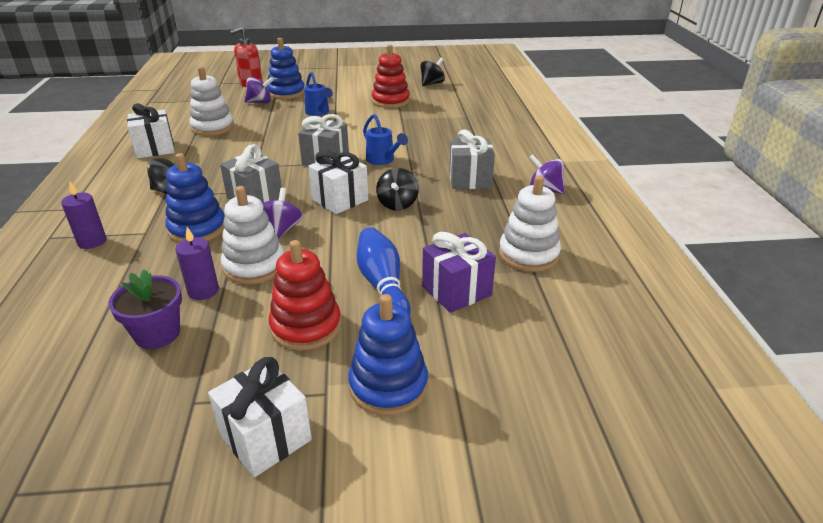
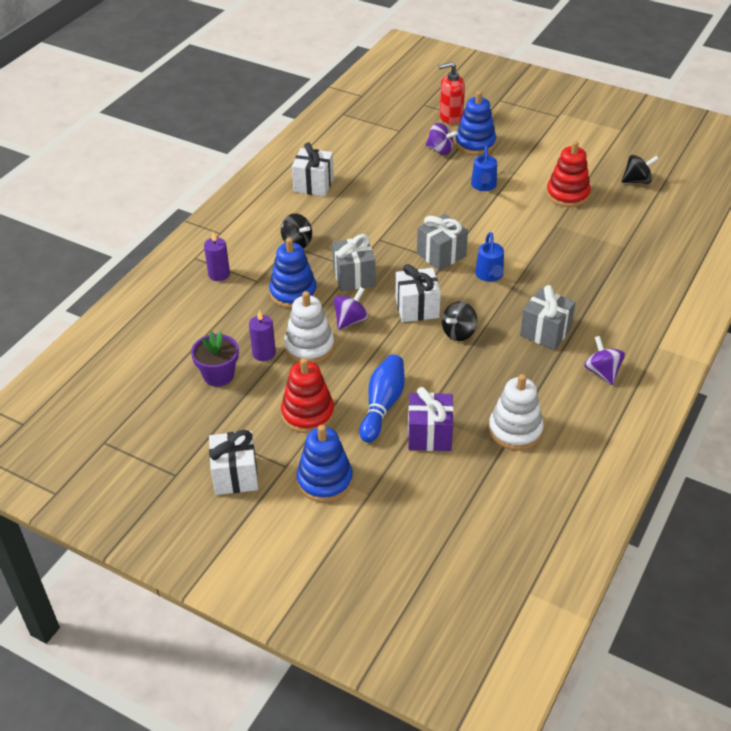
camera: 35 degrees right, 10 degrees up
(213, 128) = (375, 173): white stacking toy -> none

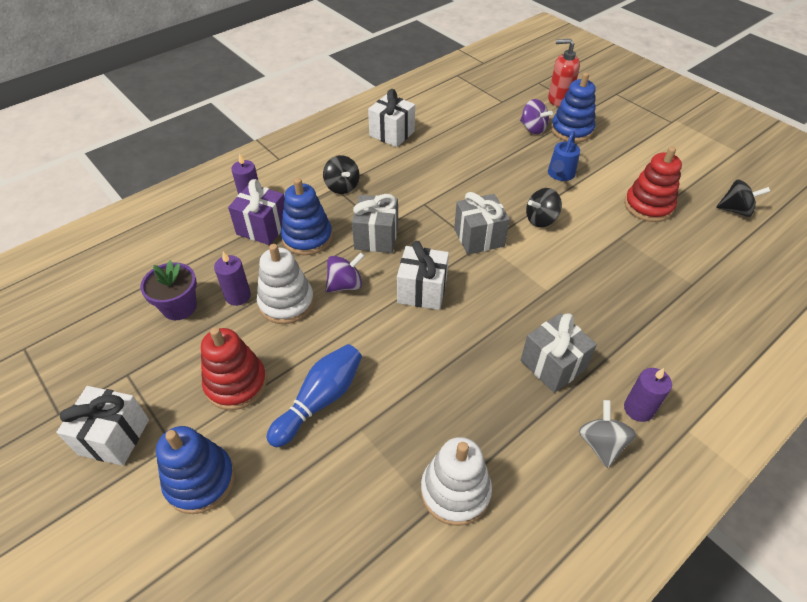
camera: 20 degrees right, 5 degrees up
(429, 435) = (350, 460): purple gift -> purple gift (263, 228)
(458, 333) = (452, 335): black spinning top -> black spinning top (541, 220)
(490, 276) = (520, 276): blue watering can -> none
(602, 372) = (601, 443): purple spinning top -> grey spinning top
(619, 343) = (638, 409): none -> purple candle

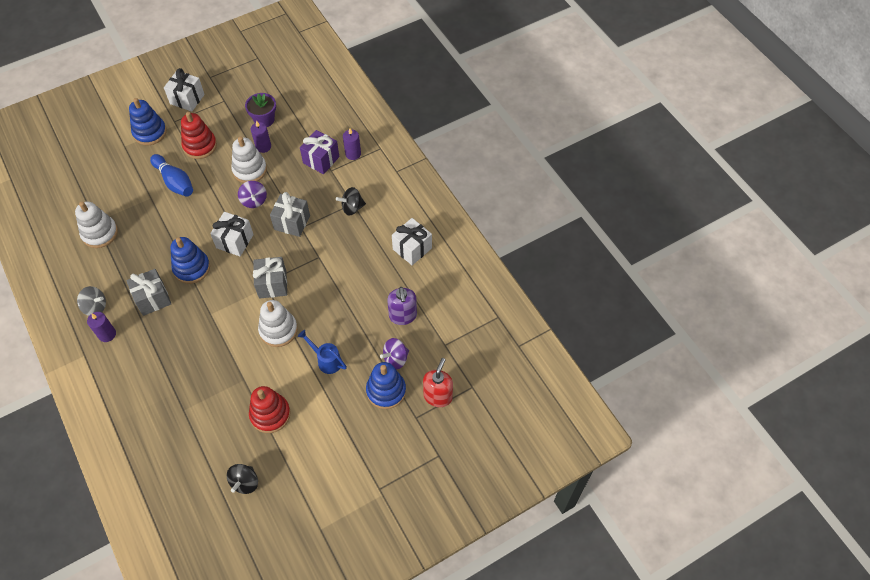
camera: 100 degrees right, 10 degrees up
(307, 237) = (304, 183): blue stacking toy -> blue stacking toy (192, 268)
(480, 130) = (403, 316): none -> purple soap dispenser
(541, 220) = (278, 330): black spinning top -> white stacking toy

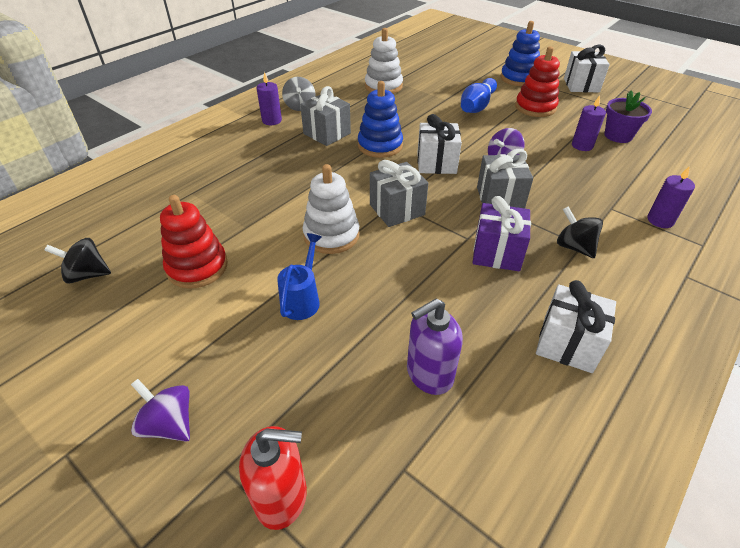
camera: 70 degrees right, 15 degrees down
(250, 170) = (540, 146): white stacking toy -> none
(321, 160) = (616, 194): purple gift -> purple gift (497, 253)
(386, 391) = (270, 398): blue stacking toy -> none
(395, 359) = (339, 391): purple spinning top -> purple spinning top (169, 424)

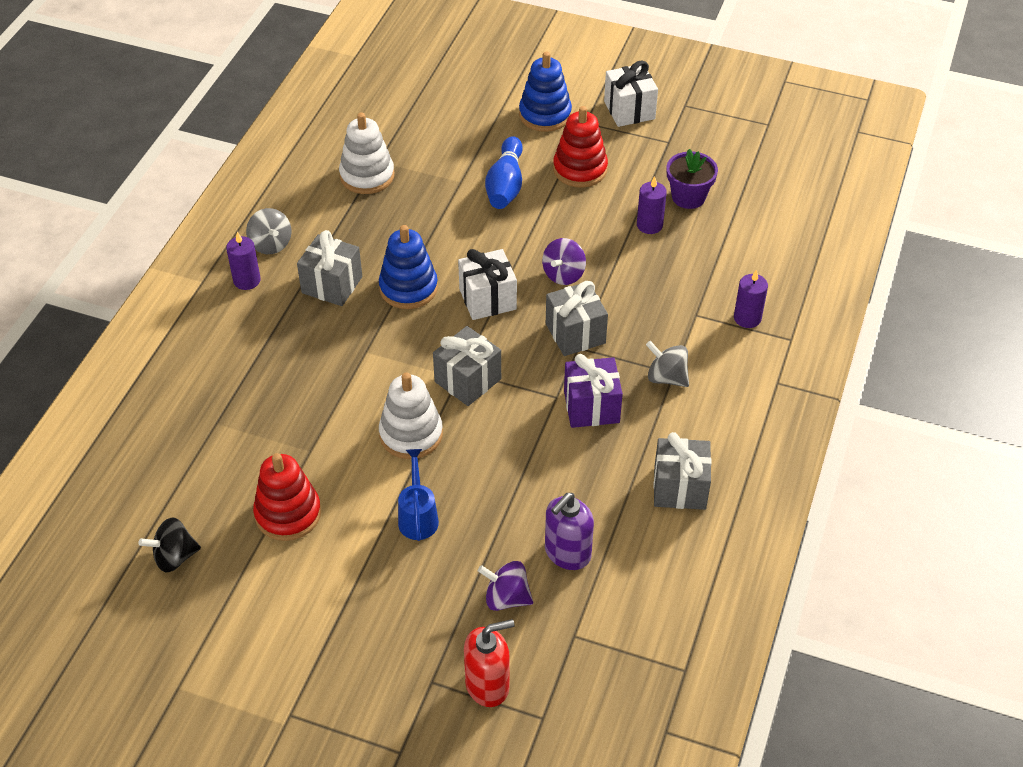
camera: 20 degrees left, 5 degrees up
(169, 424) = (362, 664): purple spinning top -> purple spinning top (506, 598)
(567, 344) = (679, 488): white gift -> grey gift
(574, 247) = (666, 377): black spinning top -> grey spinning top

